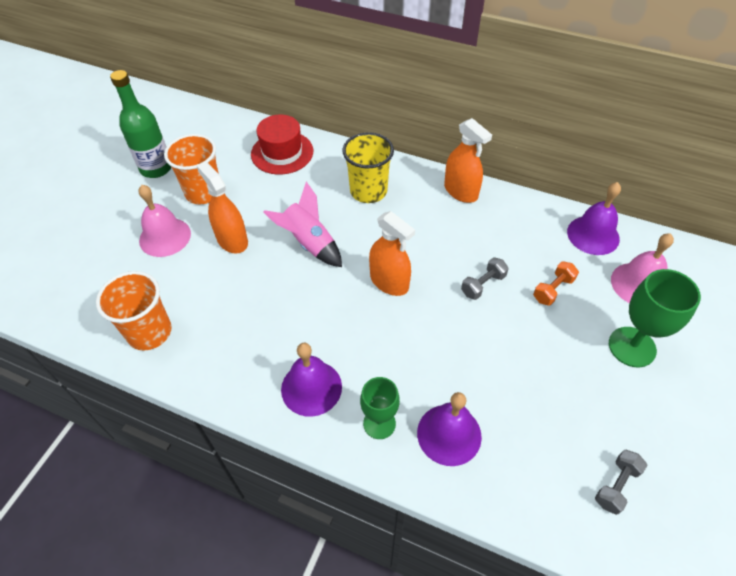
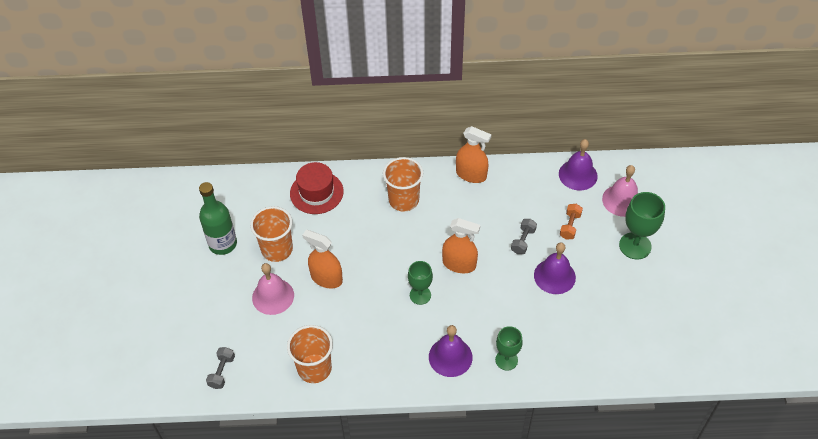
camera: 25 degrees left, 0 degrees up
(309, 243) = (385, 258): pink rocket -> none
(322, 299) = (420, 295): none -> green goblet
(368, 191) = (403, 200): yellow cup -> orange cup
(449, 434) = (552, 348): purple bell -> purple bell (554, 276)
(616, 485) = (660, 335): grey dumbbell -> grey dumbbell (222, 372)

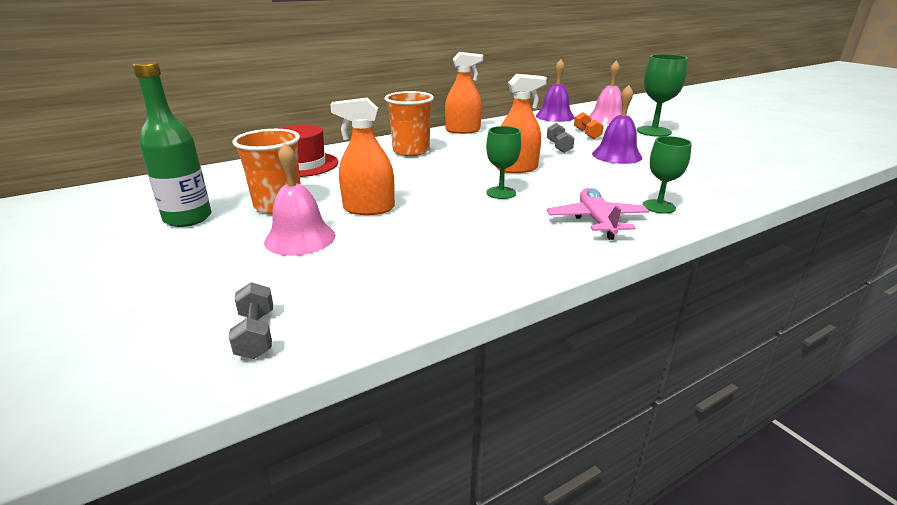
camera: 30 degrees left, 25 degrees down
(314, 368) = (426, 281): orange cup -> none
(450, 357) = (596, 221): purple bell -> pink plane

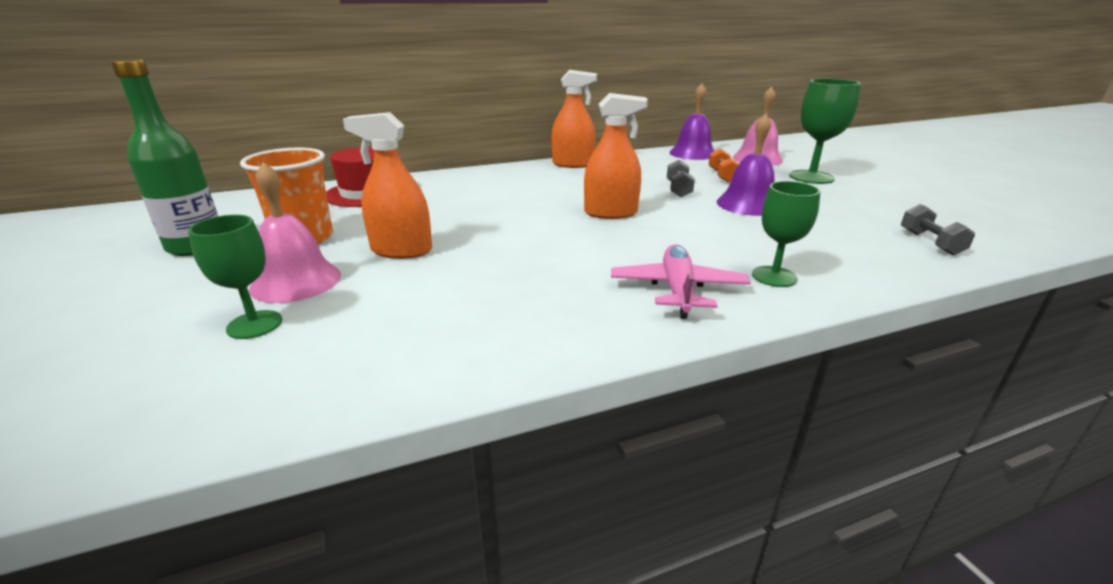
camera: 10 degrees right, 0 degrees up
(256, 334) = (143, 408): grey dumbbell -> grey dumbbell (930, 243)
(411, 151) = (497, 184): orange cup -> none
(501, 193) = (573, 242): green goblet -> green goblet (254, 324)

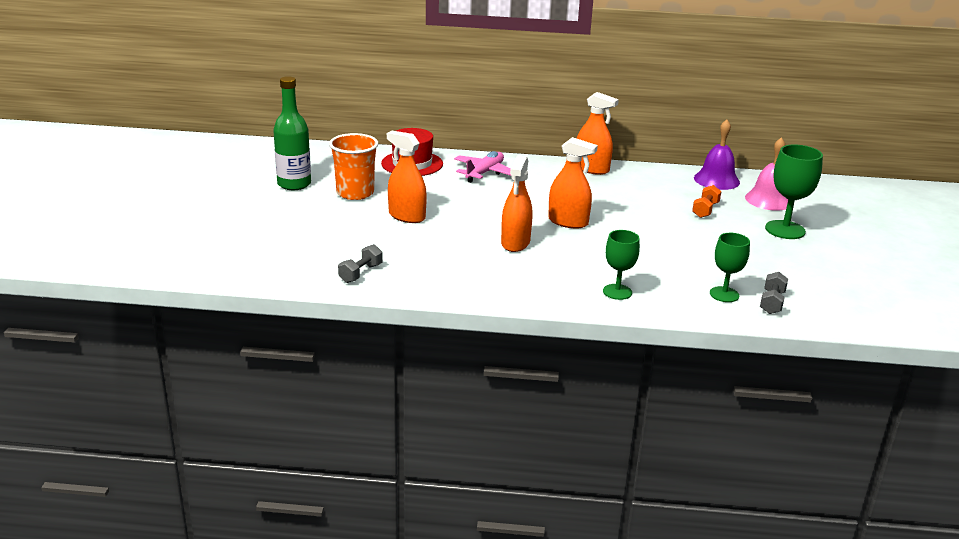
camera: 25 degrees right, 0 degrees up
(254, 324) = (311, 241): green goblet -> green goblet (724, 294)
(296, 281) = (339, 221): pink bell -> none
(579, 249) = (515, 243): none -> orange spray bottle
(677, 290) = (545, 283): pink plane -> pink plane (484, 173)
(678, 189) = (647, 214): grey dumbbell -> grey dumbbell (361, 273)
(748, 204) = (684, 240): purple bell -> none

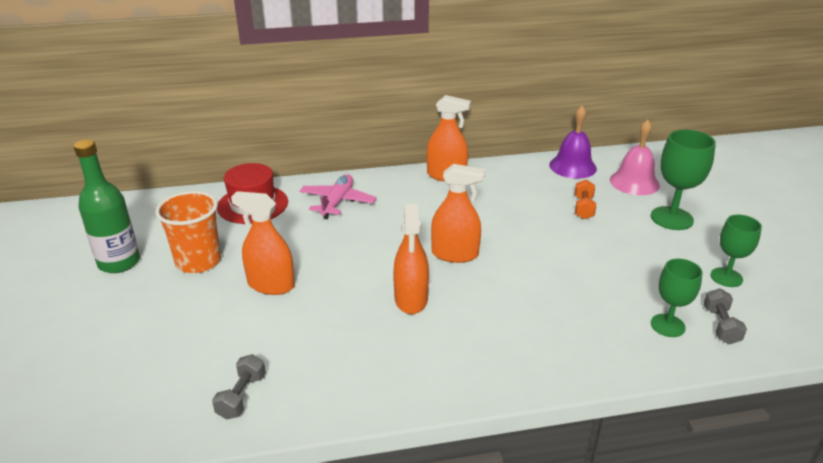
camera: 15 degrees left, 5 degrees up
(617, 292) = (556, 350): green goblet -> green goblet (726, 277)

